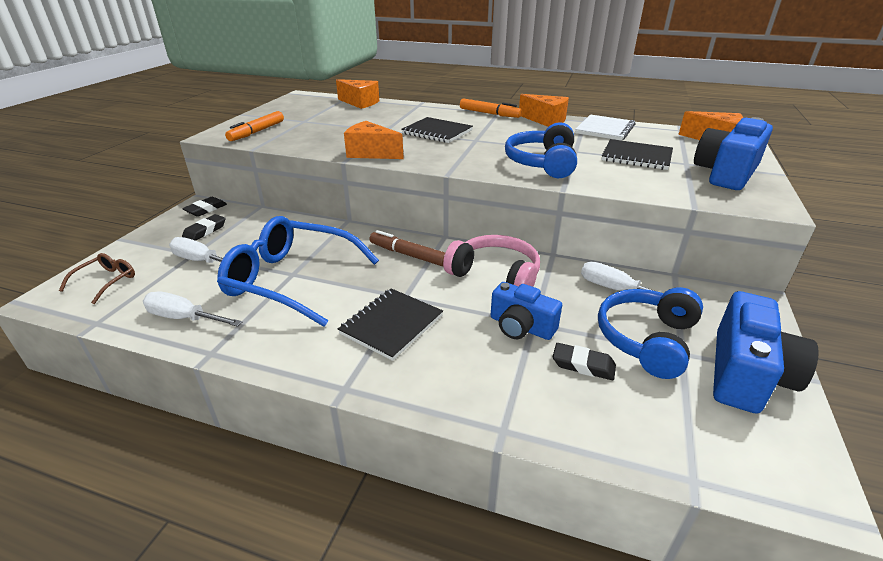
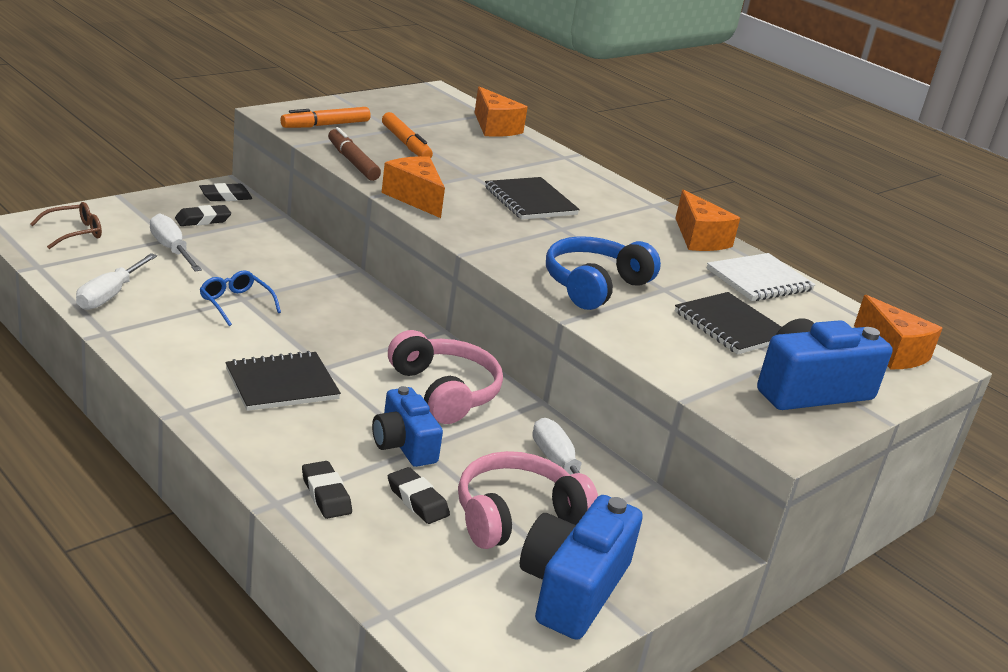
camera: 25 degrees right, 5 degrees down
(185, 318) = (110, 295): white screwdriver -> white screwdriver turned 120 degrees counterclockwise
(292, 280) = (236, 303): blue glasses -> blue glasses, size x0.44
(408, 254) = (379, 331): brown marker -> brown marker (352, 162)
(489, 114) = (639, 202): orange marker -> orange marker (406, 143)
(525, 399) = (326, 494): none -> black eraser
(647, 340) = (517, 516): blue headphones -> pink headphones
(746, 374) = (573, 588): blue camera -> blue camera turned 150 degrees clockwise

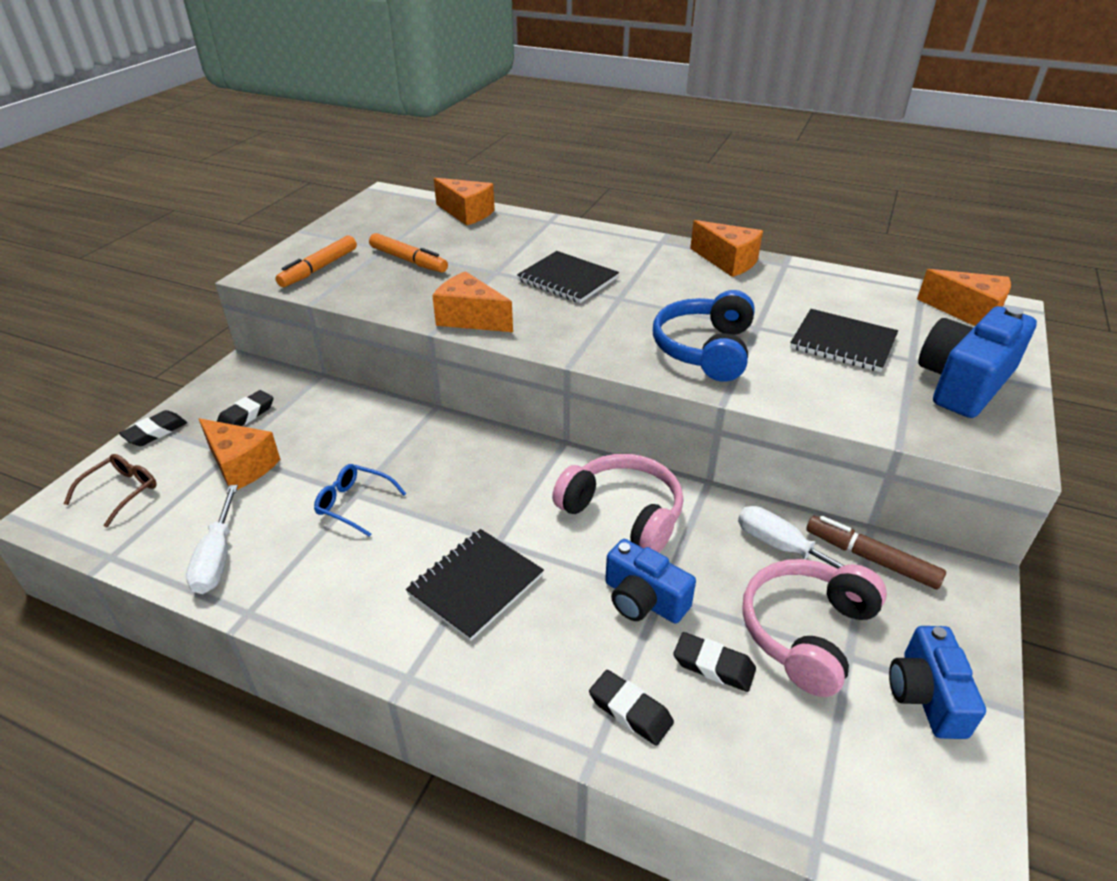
camera: 20 degrees left, 10 degrees up
(172, 249) = (241, 466): white screwdriver -> orange cheese
(225, 196) = (248, 377): black eraser -> black eraser (155, 432)
(352, 162) = (379, 301): brown marker -> brown marker (870, 558)
(573, 588) = (926, 695): blue camera -> blue camera, size x0.65
(759, 280) = (810, 284): white notebook -> none

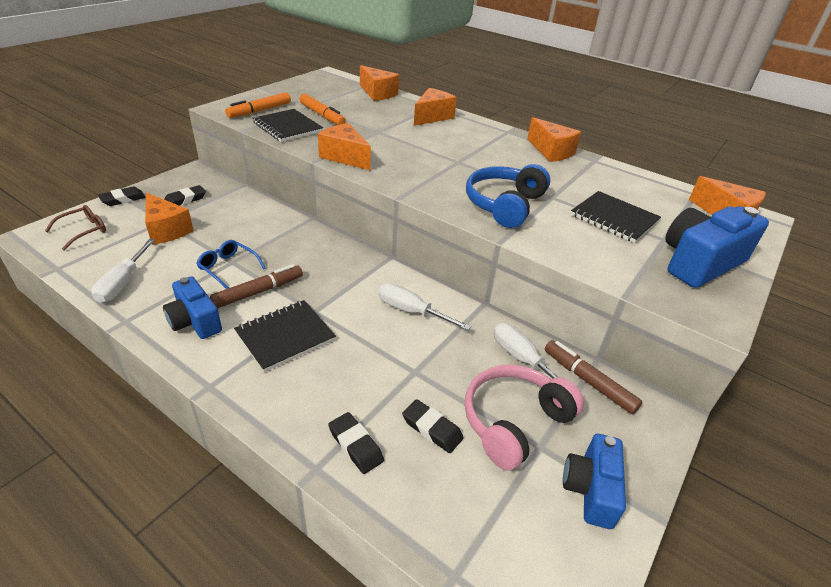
camera: 10 degrees right, 0 degrees up
(412, 529) = (259, 292): none -> brown marker
(555, 237) = (432, 117): none -> orange cheese
(567, 279) = (427, 144): black notebook -> black notebook (288, 127)
(623, 513) = (412, 311): pink headphones -> white screwdriver
(643, 599) = (400, 372): blue camera -> blue camera (195, 321)

